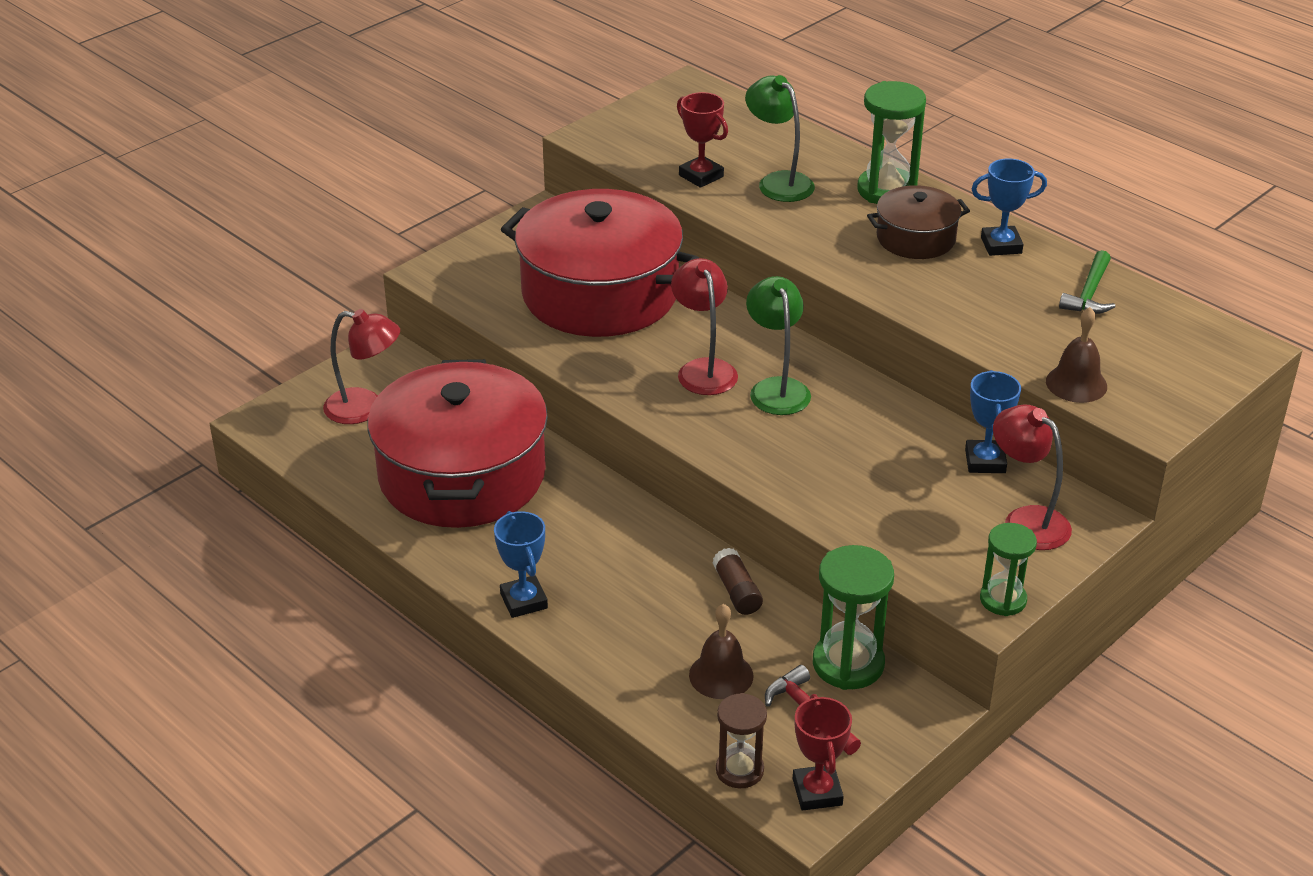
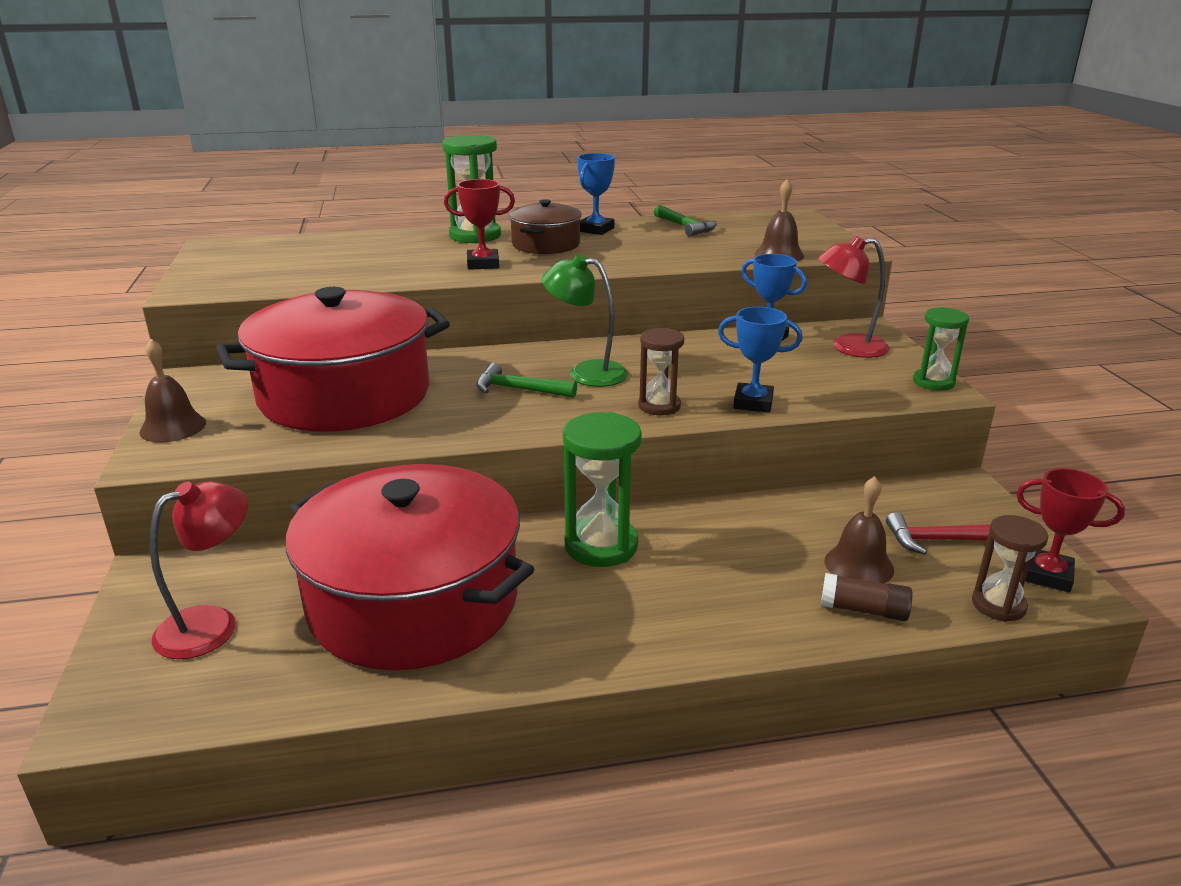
camera: 55 degrees left, 10 degrees down
(476, 253) = (173, 427): none -> brown bell
(523, 601) = (652, 639): blue trophy -> blue trophy (753, 403)
(701, 176) = (334, 274): red trophy -> red trophy (483, 264)
(703, 369) = (518, 389): red lamp -> green hammer
(737, 591) = (753, 515): brown glue stick -> brown glue stick (863, 610)
(758, 454) = (659, 406): none -> brown hourglass
(778, 182) = (397, 257): green lamp -> none
(848, 664) = (888, 500): green hourglass -> green hourglass (601, 545)

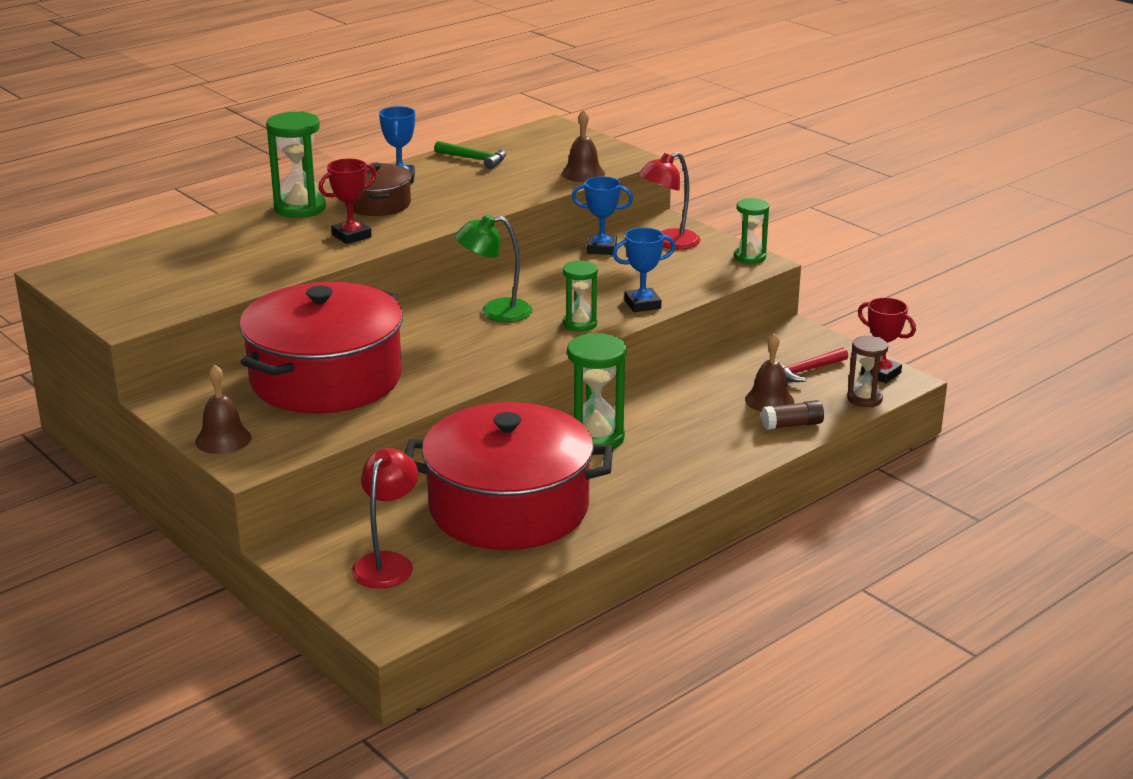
camera: 30 degrees left, 0 degrees up
(518, 389) = (460, 338): green hammer -> none
(659, 406) = (579, 324): brown hourglass -> green hourglass
(1047, 575) = (880, 374): red trophy -> red trophy turned 45 degrees clockwise

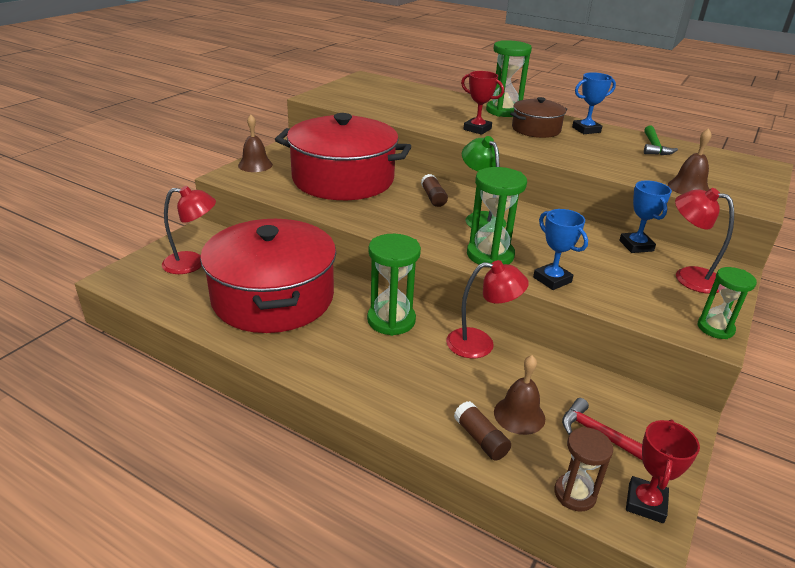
camera: 70 degrees right, 5 degrees up
(424, 329) = (433, 197): none -> brown glue stick
(579, 324) = (490, 255): green hourglass -> green hourglass, size x1.58
(661, 396) = (480, 344): none -> red lamp

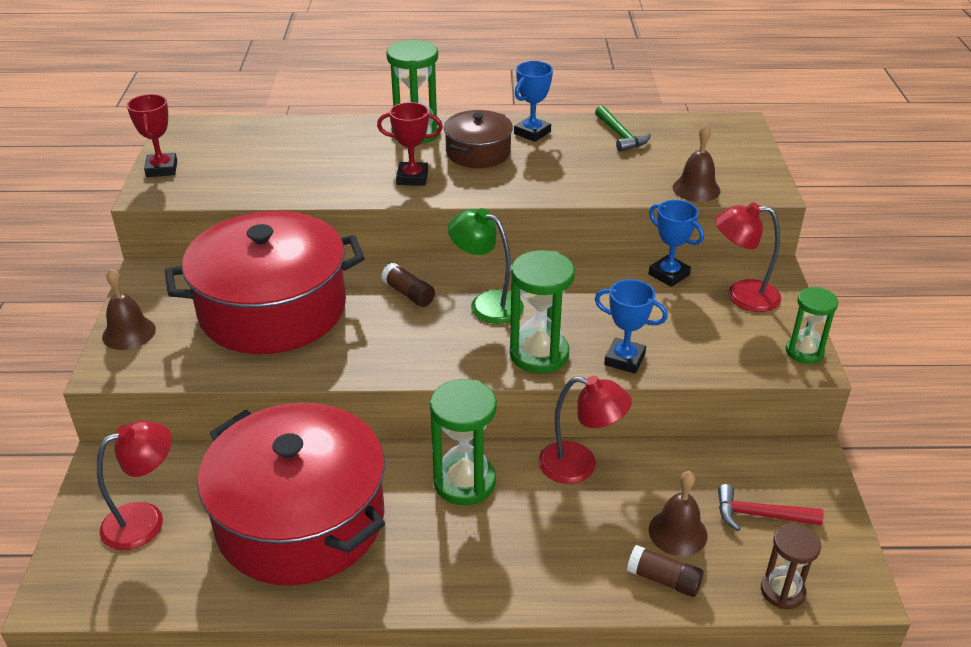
camera: 30 degrees left, 5 degrees up
(480, 344) = (580, 465): red lamp -> red lamp turned 45 degrees clockwise
(645, 503) = (840, 566): red trophy -> red trophy (161, 169)

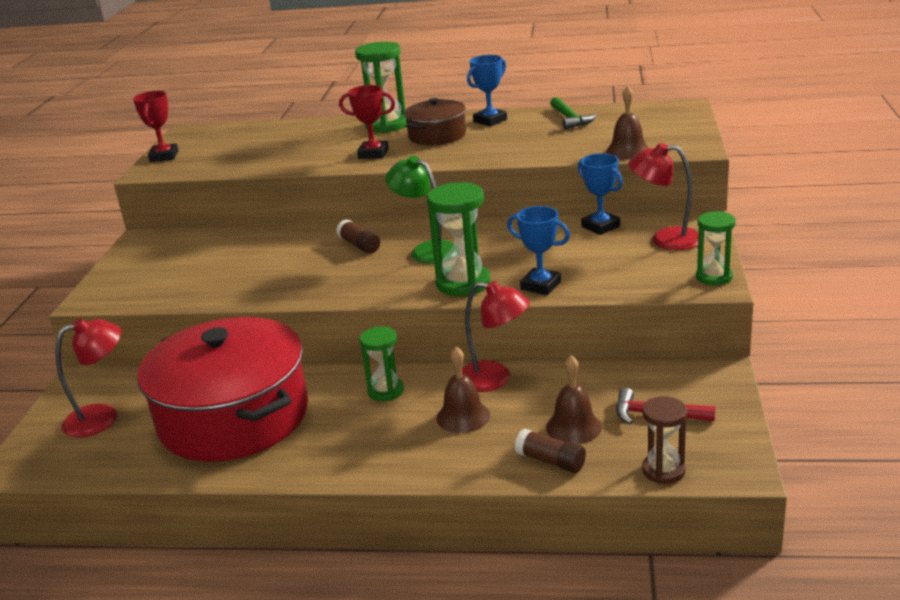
camera: 10 degrees right, 10 degrees down
(129, 333) = (114, 276): brown bell -> brown bell (463, 416)
(272, 309) = (239, 258): red pot -> none
(464, 482) = (385, 391): green hourglass -> green hourglass, size x0.63

